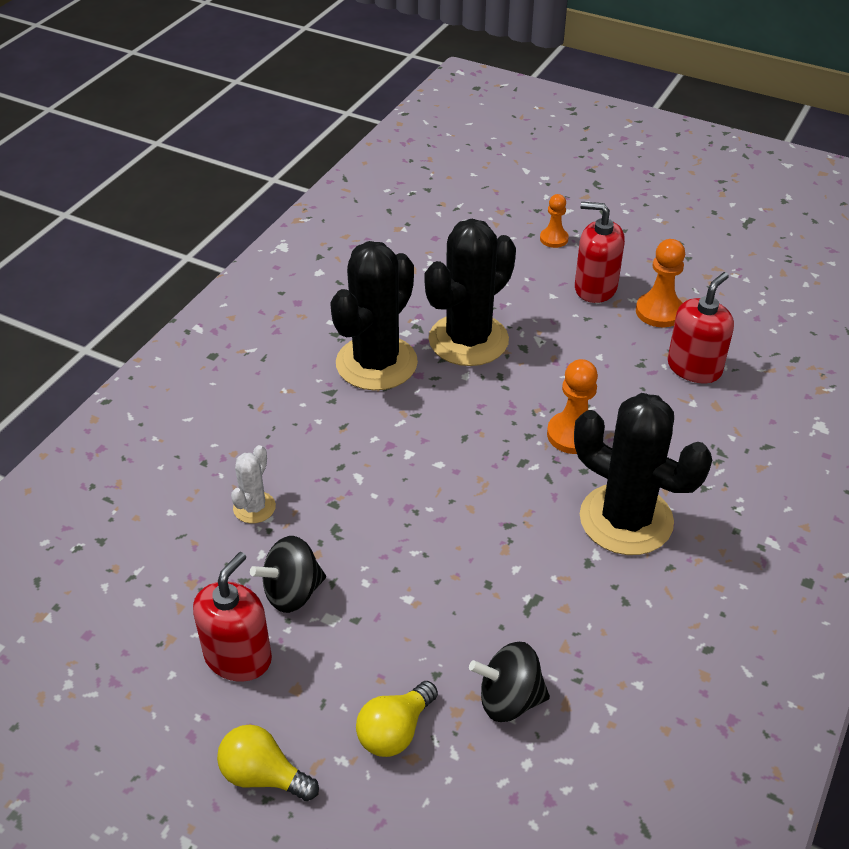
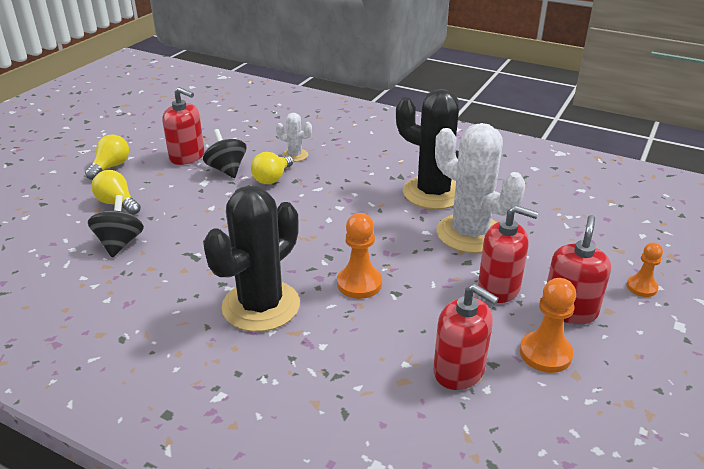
camera: 90 degrees right, 10 degrees down
(325, 531) = (272, 178): none -> yellow light bulb
(468, 340) = (470, 234): black cactus -> white cactus
(566, 329) = (499, 288): none -> red soap dispenser

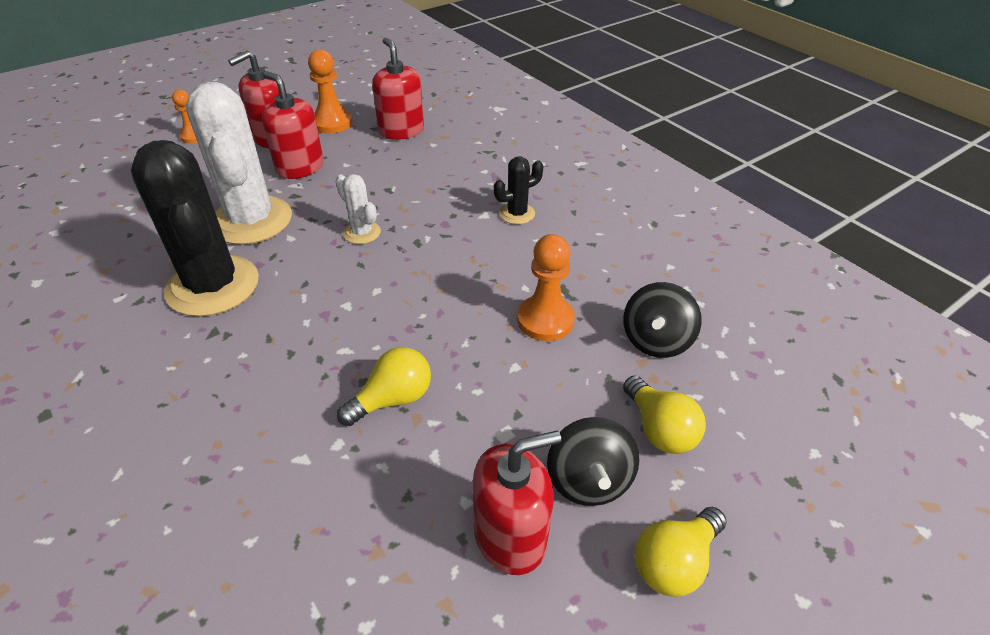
camera: 155 degrees left, 10 degrees up
(187, 156) = (510, 536): red soap dispenser -> red soap dispenser turned 105 degrees clockwise
(227, 170) = (453, 455): black spinning top -> black spinning top (588, 480)
(261, 306) = (517, 214): black cactus -> black cactus, size x0.46
(295, 155) = (313, 450): white cactus -> white cactus (362, 233)
(359, 283) = (412, 206): orange pawn -> orange pawn (545, 320)

